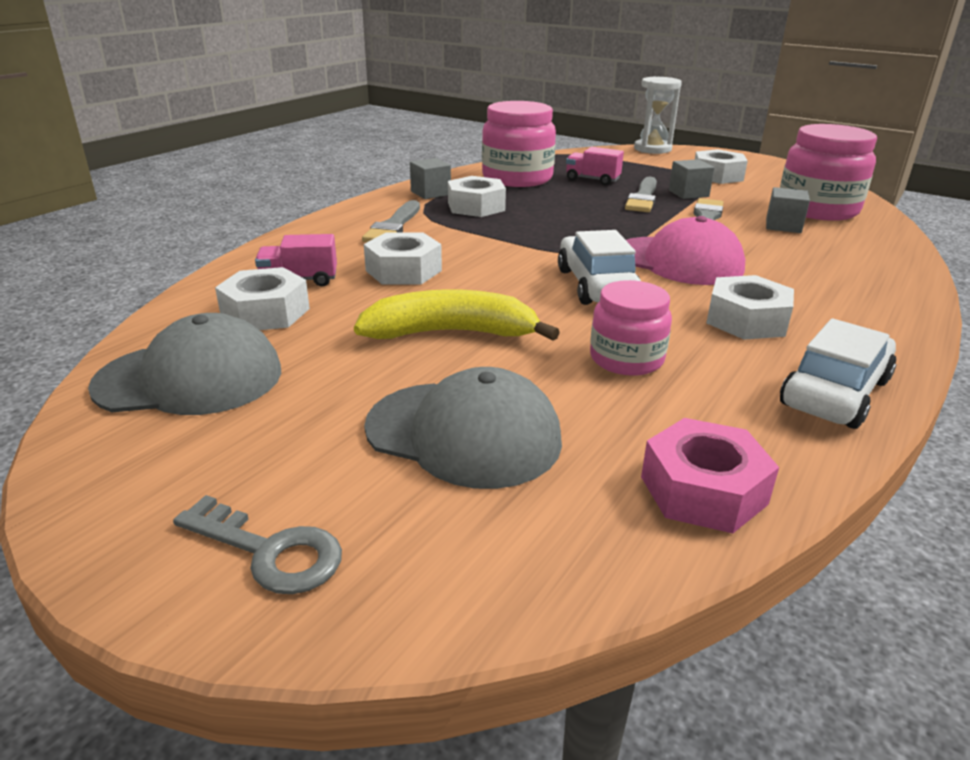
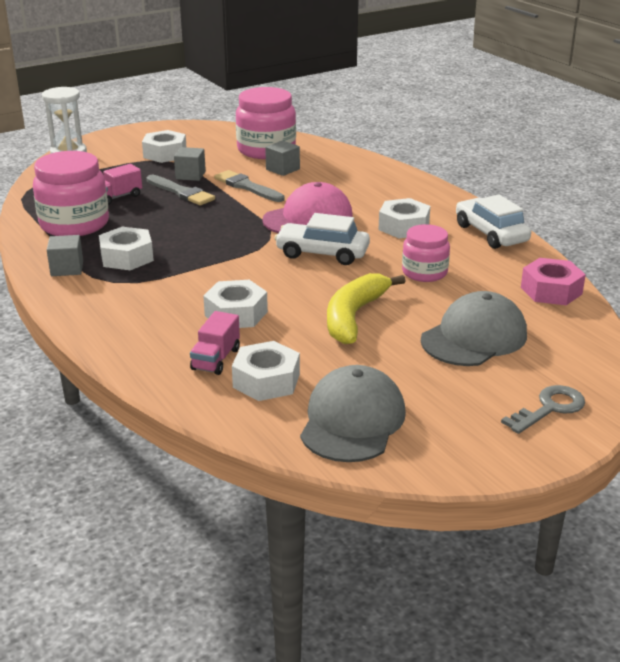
camera: 65 degrees left, 0 degrees up
(394, 226) = (134, 300): grey brush -> none

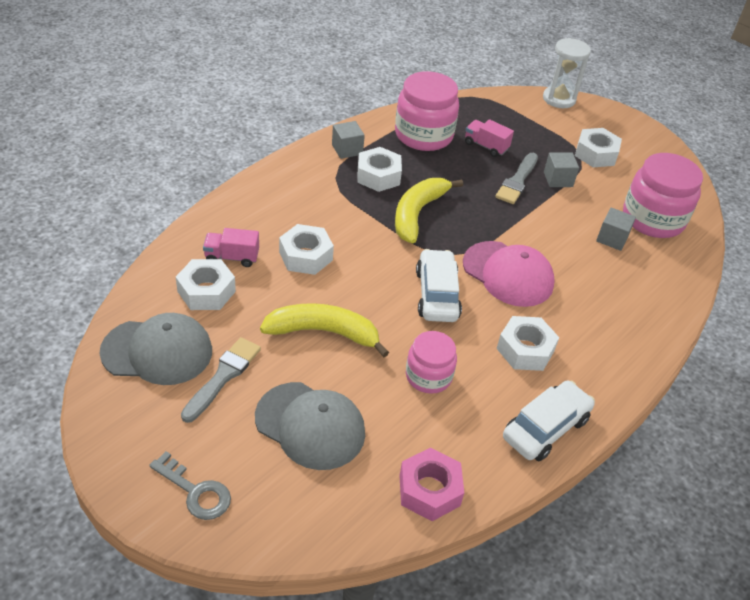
camera: 70 degrees right, 15 degrees up
(201, 246) = (417, 214): none -> yellow banana
(247, 187) = (554, 221): grey brush -> grey brush (223, 377)

